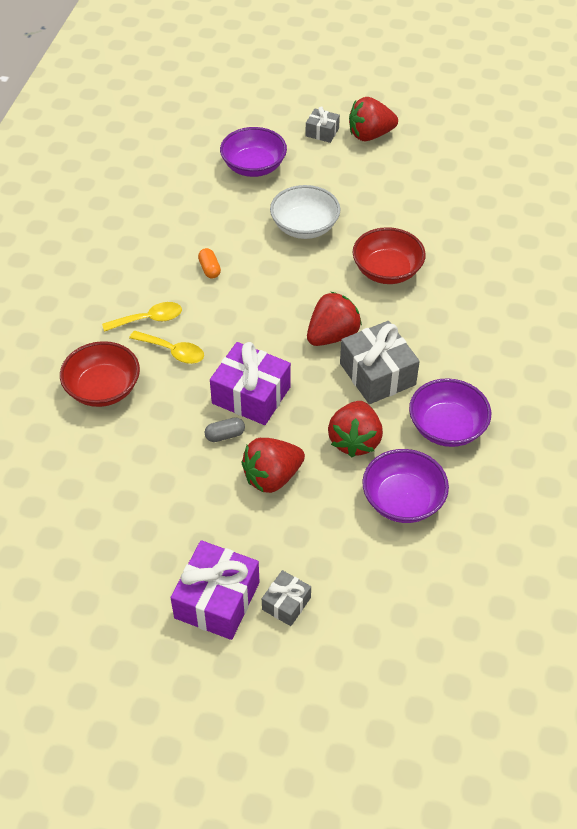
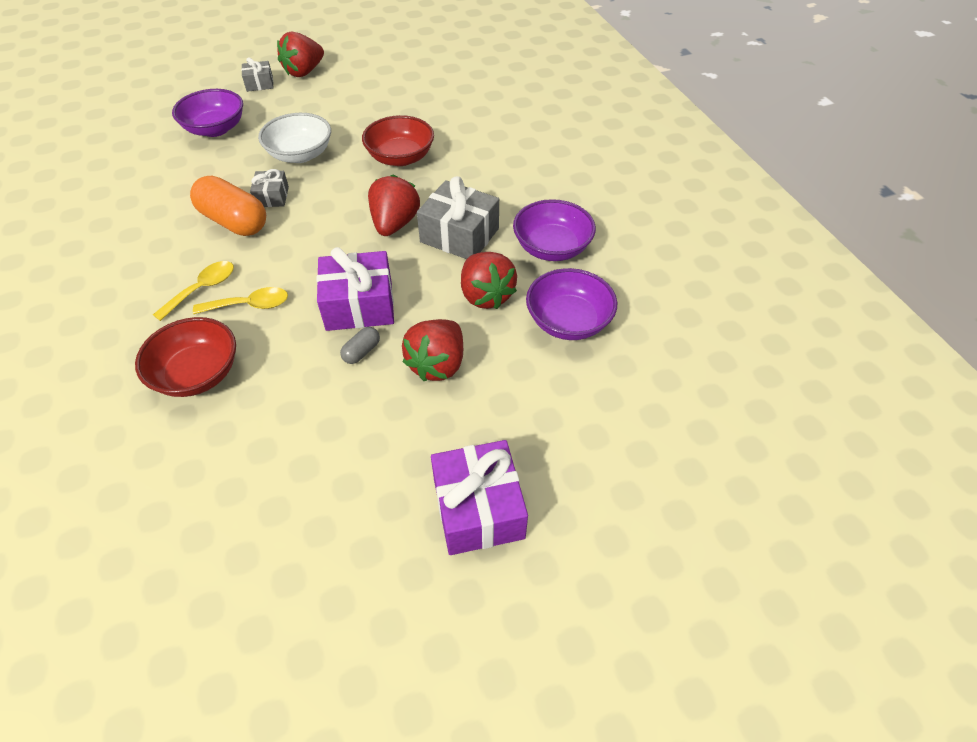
camera: 35 degrees left, 0 degrees up
(209, 269) = (234, 221): orange capsule -> orange capsule, size x2.22
(286, 603) = (547, 470): grey gift -> grey gift (272, 197)

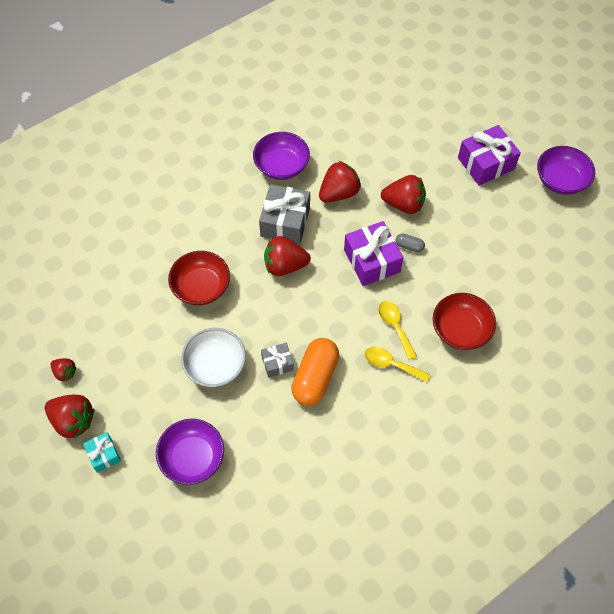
camera: 105 degrees left, 10 degrees up
(259, 84) = (104, 455): grey gift -> turquoise gift
(355, 71) = (65, 372): none -> red strawberry
(568, 321) = (346, 147): purple bowl -> purple bowl (560, 180)

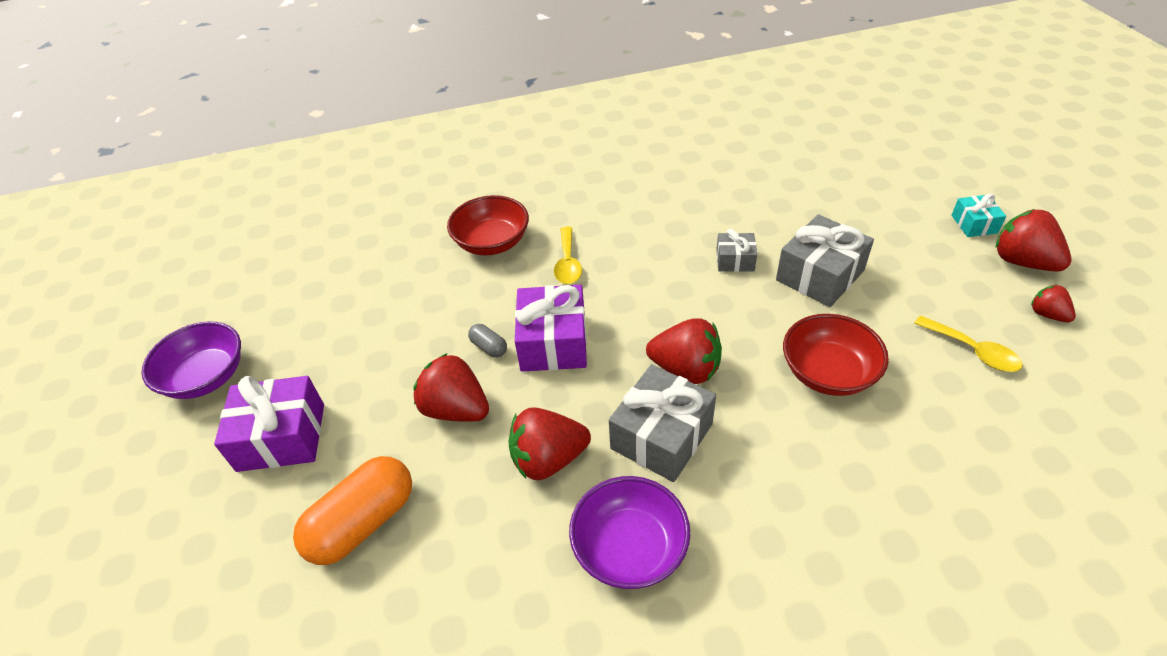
camera: 155 degrees left, 15 degrees down
(192, 458) = (860, 202): purple bowl -> none
(215, 366) = (820, 275): white bowl -> grey gift
(315, 378) = (692, 238): orange capsule -> orange capsule (363, 523)
(391, 364) = (594, 230): yellow spoon -> yellow spoon (973, 351)

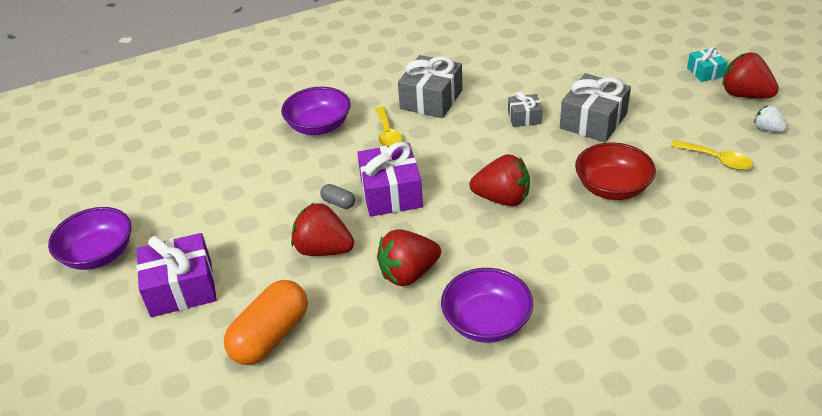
camera: 10 degrees left, 5 degrees down
(492, 242) = (319, 126): red bowl -> purple bowl
(661, 436) = (494, 246): grey gift -> grey gift (431, 99)
(1047, 314) = (767, 129): red strawberry -> white strawberry

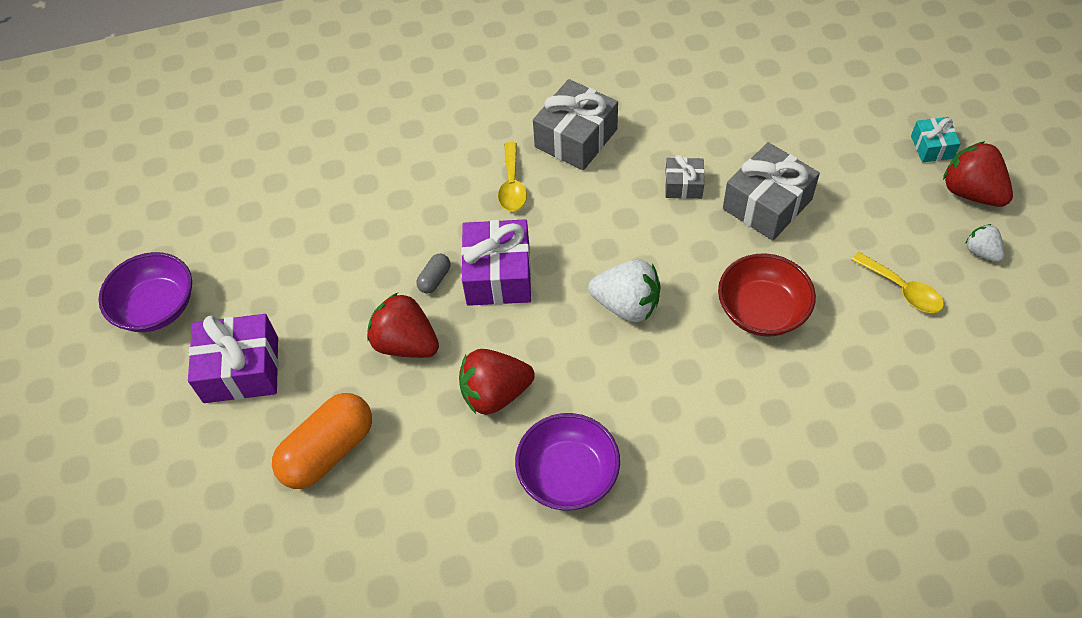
camera: 10 degrees right, 15 degrees up
(319, 126) = (432, 159): purple bowl -> none
(338, 203) = (435, 279): grey capsule -> grey capsule turned 75 degrees clockwise
(502, 199) = (626, 305): red strawberry -> white strawberry

